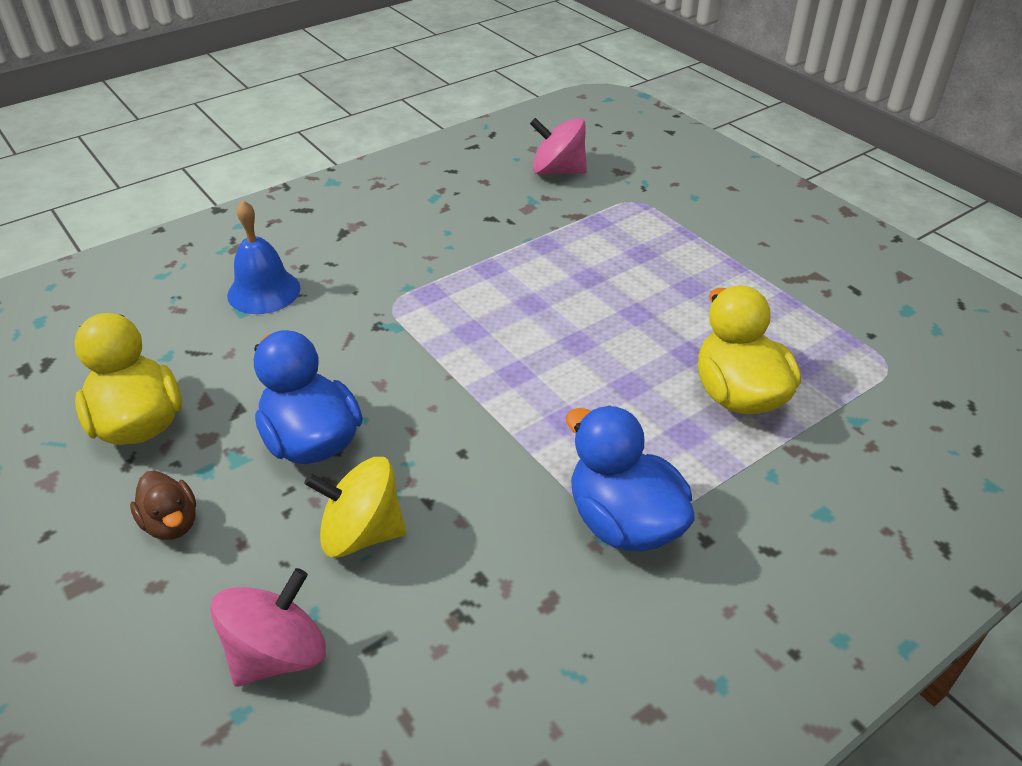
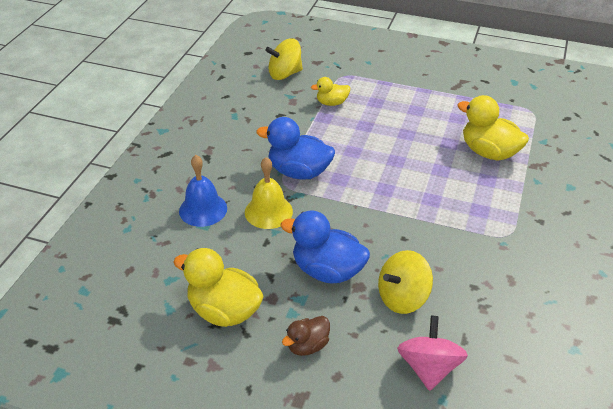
camera: 35 degrees left, 0 degrees up
(171, 523) = (307, 345): brown duck -> brown duck turned 120 degrees clockwise
(333, 330) = (268, 211): none -> yellow bell
(557, 171) = (284, 74): pink spinning top -> yellow spinning top
(577, 230) = (332, 103): none -> yellow duck
(624, 522) = (503, 231): blue duck -> blue duck (299, 172)

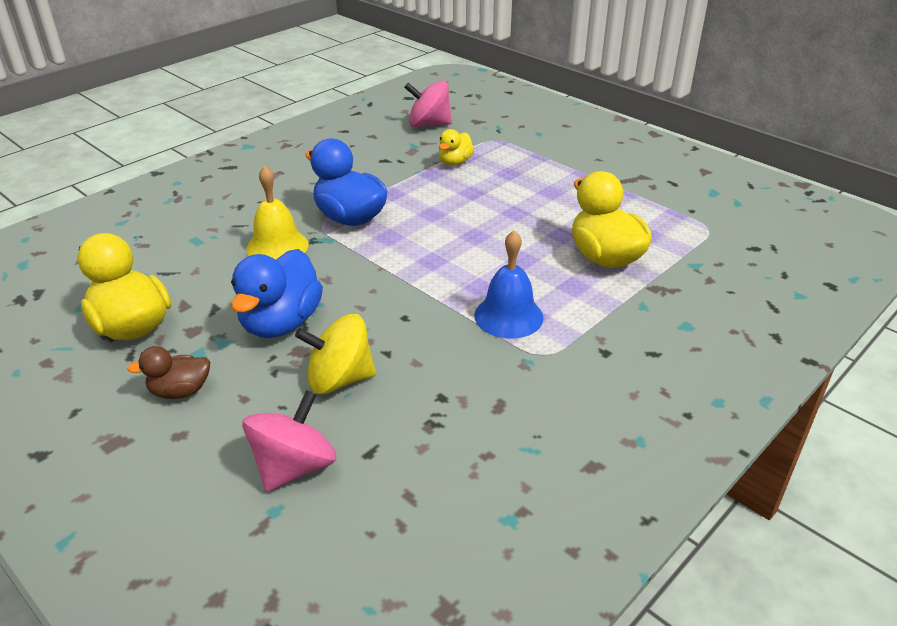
camera: 25 degrees right, 5 degrees down
(203, 209) = (212, 225): blue bell -> blue bell (508, 316)
(284, 74) = (429, 124): yellow spinning top -> pink spinning top
(327, 270) = (281, 323): blue duck -> blue duck turned 120 degrees counterclockwise
(332, 103) = (455, 162): yellow duck -> yellow duck turned 75 degrees counterclockwise

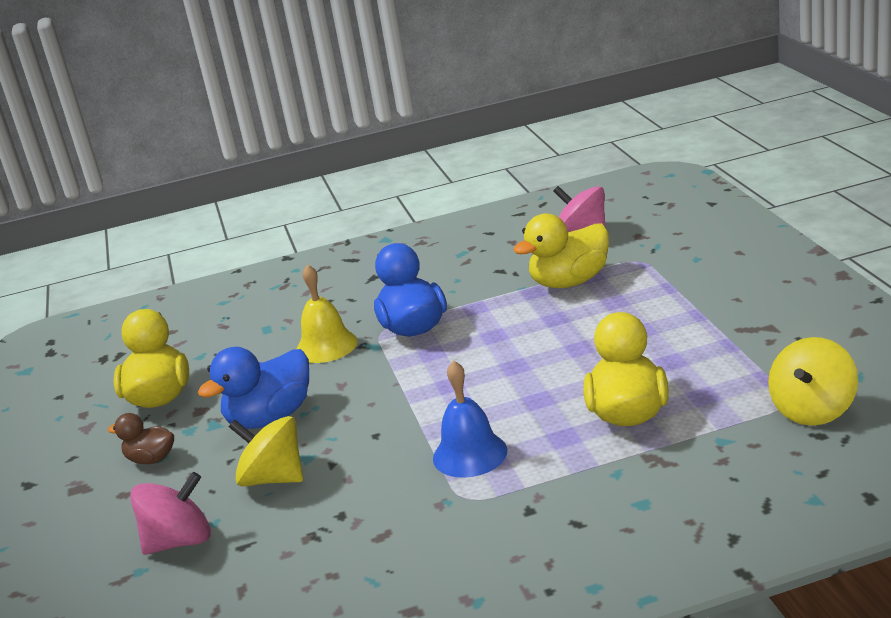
camera: 35 degrees right, 10 degrees down
(455, 162) = (569, 282): yellow duck -> yellow duck, size x1.78
(732, 231) = (812, 410): none -> yellow spinning top

